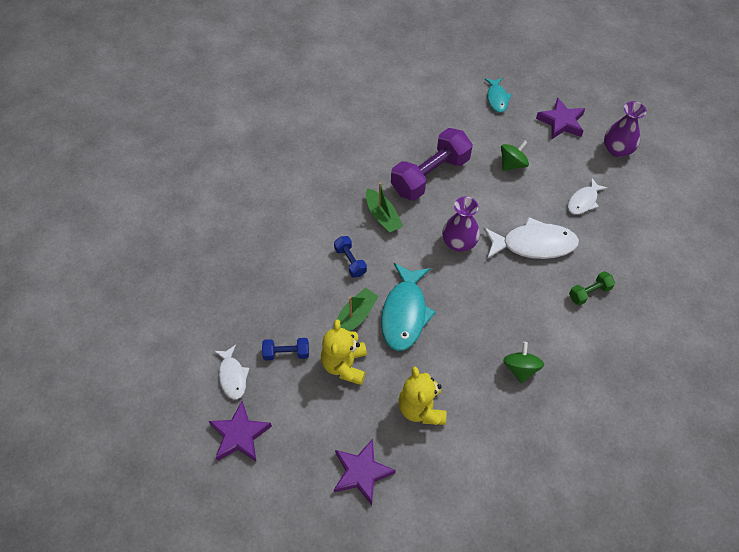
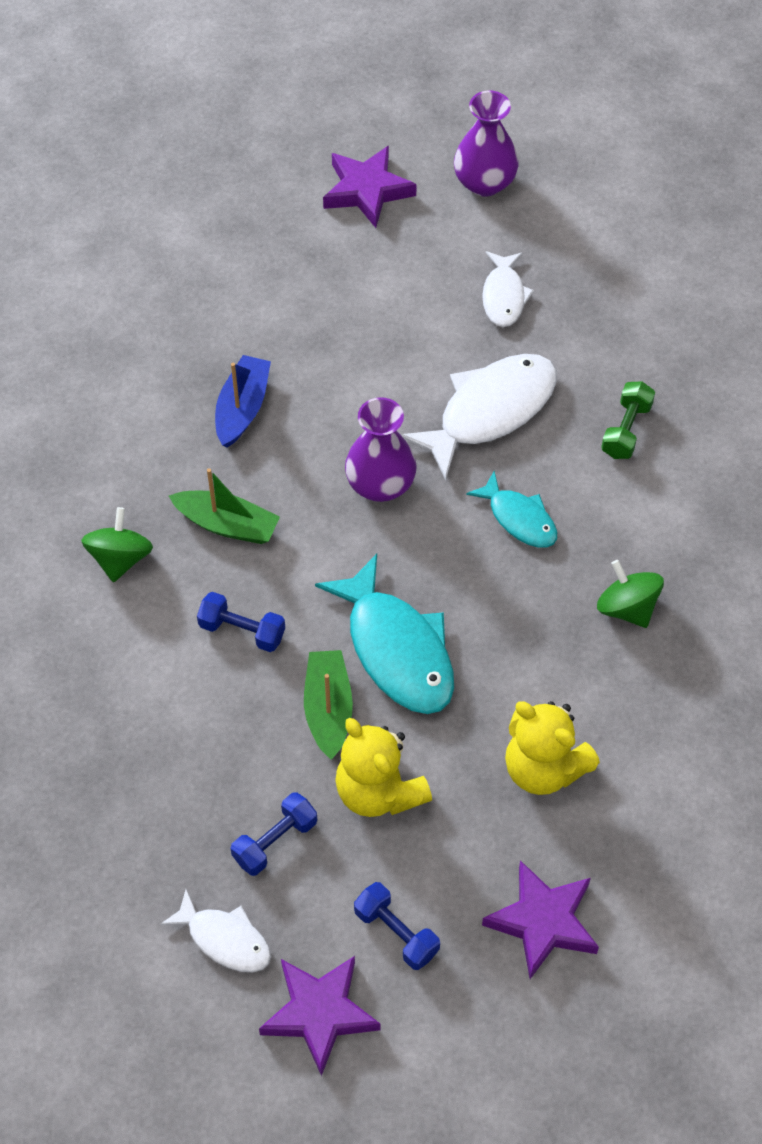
camera: 40 degrees left, 0 degrees up
(299, 427) = (396, 932): none -> blue dumbbell
(430, 175) = (242, 408): purple dumbbell -> blue boat
(497, 98) = (235, 213): turquoise fish -> turquoise fish (519, 518)
(512, 164) = (352, 306): green spinning top -> green spinning top (120, 558)

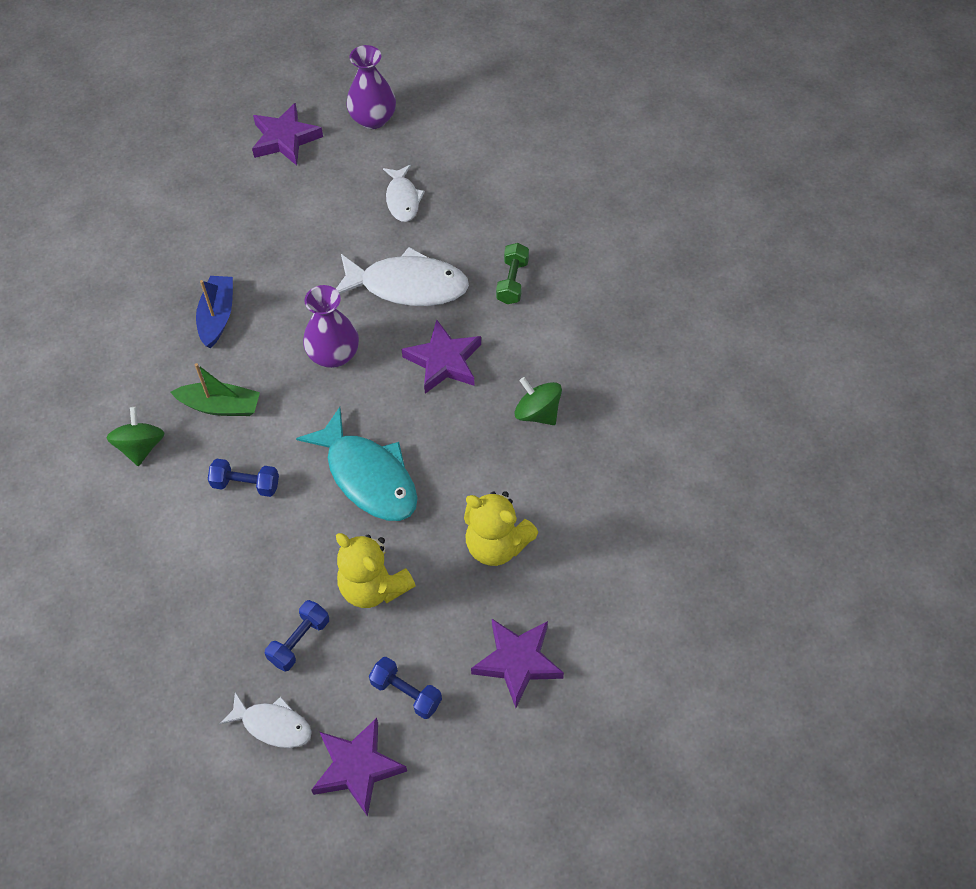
camera: 10 degrees left, 0 degrees up
(328, 709) = (323, 531): green boat -> none
(490, 411) = (407, 286): white fish -> white fish turned 60 degrees clockwise
(519, 518) = (444, 361): turquoise fish -> purple star

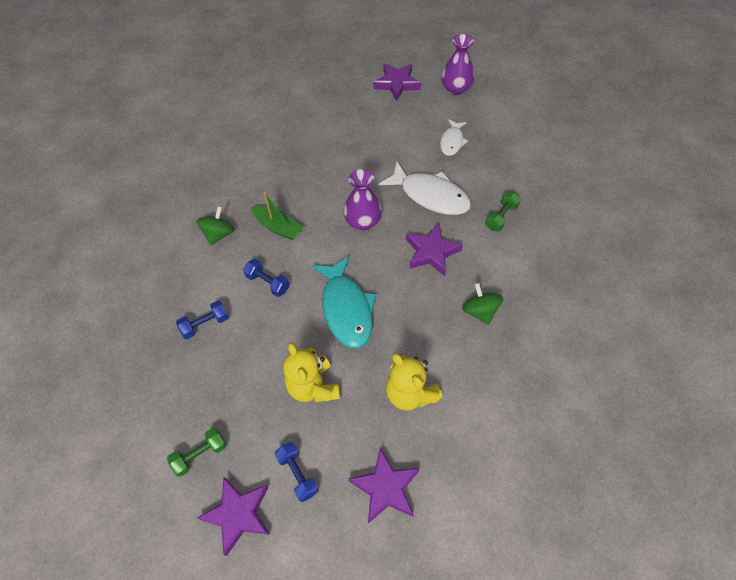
camera: 25 degrees right, 0 degrees up
(217, 316) = (304, 172): blue boat -> none
(273, 725) = (200, 454): white fish -> green dumbbell
(299, 641) = (247, 403): blue dumbbell -> blue dumbbell (205, 324)

